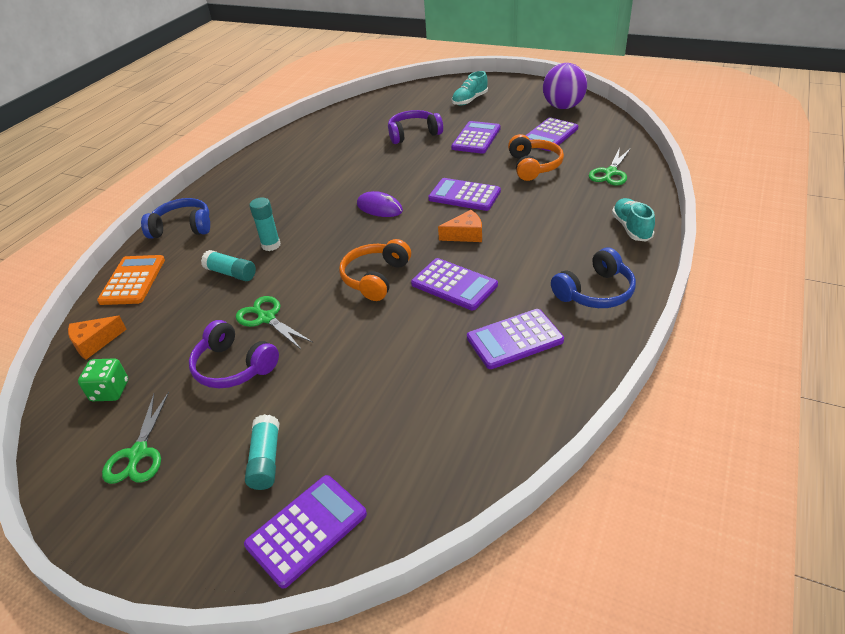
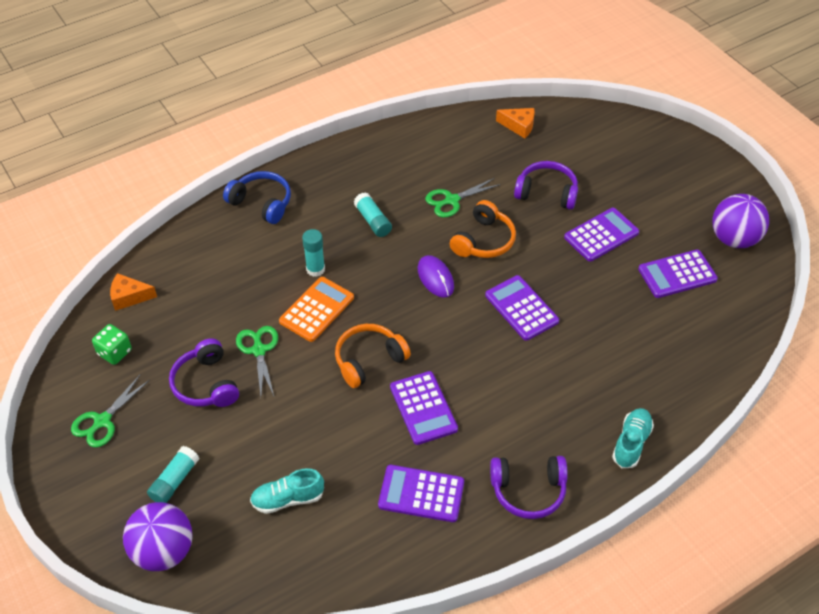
camera: 30 degrees right, 10 degrees up
(132, 280) = (190, 245): orange calculator -> orange calculator (316, 309)
(231, 273) = (264, 283): turquoise glue stick -> turquoise glue stick (373, 221)
(306, 529) = (163, 551): purple calculator -> purple ball
(465, 234) = (480, 357): orange cheese -> orange cheese (519, 126)
(469, 100) = (646, 172): turquoise shoe -> turquoise shoe (288, 499)
(533, 166) = (620, 309): orange headphones -> orange headphones (483, 241)
(595, 292) = (528, 491): blue headphones -> purple headphones
(610, 173) = (684, 363): green scissors -> green scissors (452, 200)

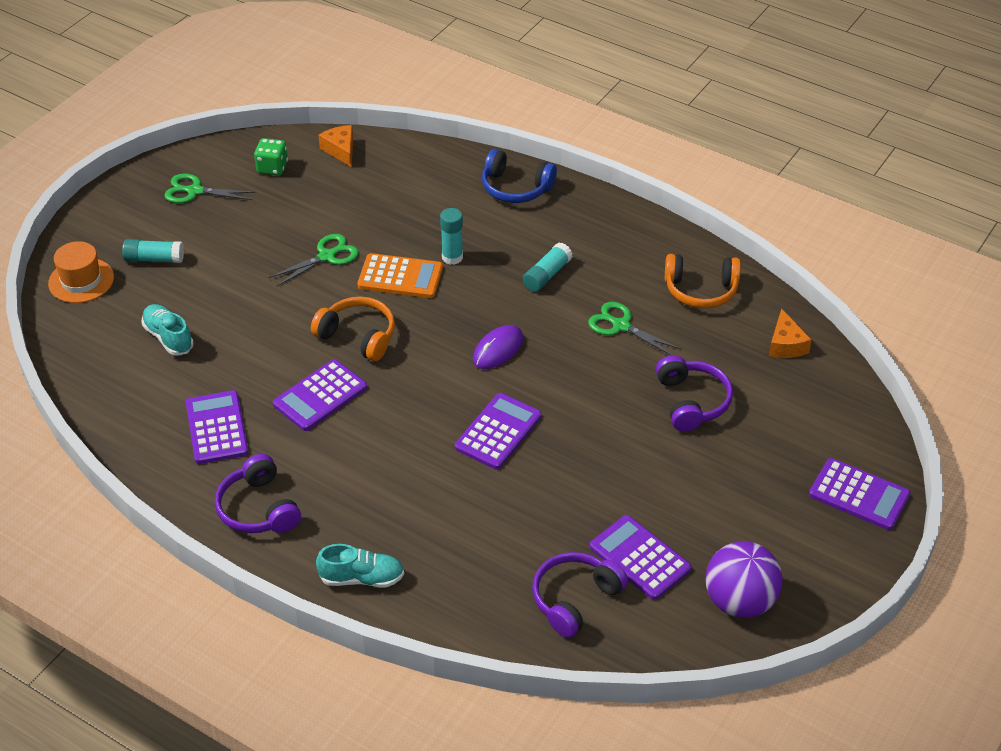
camera: 65 degrees right, 5 degrees down
(163, 551) = (81, 280): purple ball -> orange hat
(206, 384) = (268, 237): purple headphones -> purple headphones (575, 599)
(262, 203) = (515, 188): blue headphones -> blue headphones turned 105 degrees clockwise
(483, 241) = (578, 371): orange headphones -> orange headphones (701, 290)
(601, 235) = (656, 469): purple calculator -> purple calculator (859, 495)

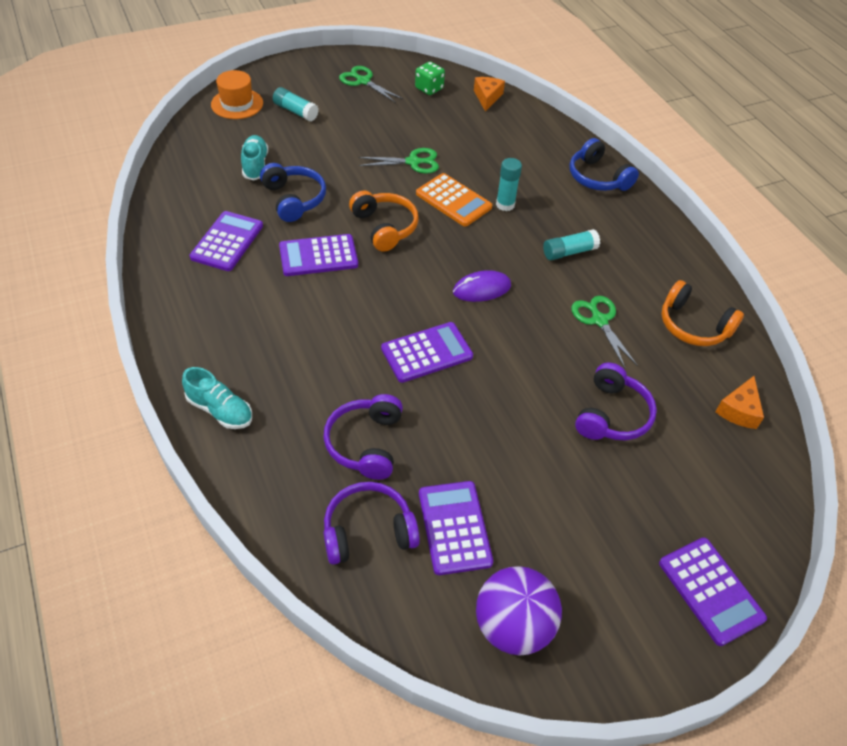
camera: 30 degrees right, 5 degrees up
(243, 353) = (294, 199): none -> blue headphones
(258, 508) = (199, 314): purple headphones -> purple headphones (365, 443)

